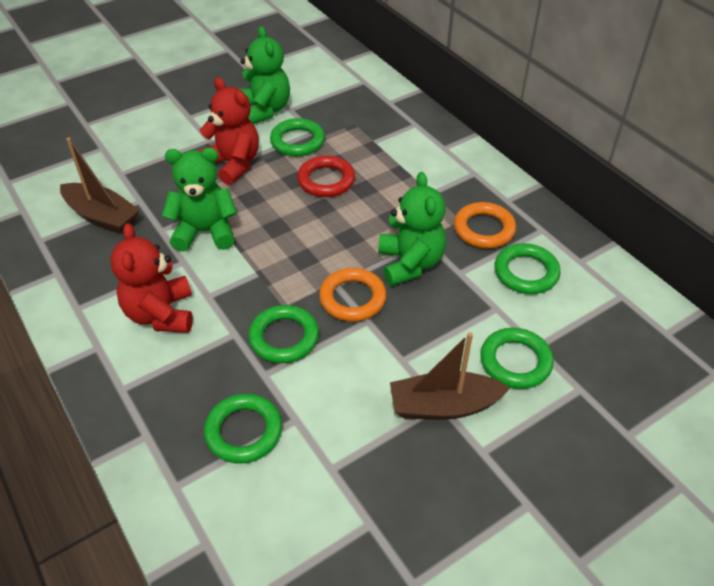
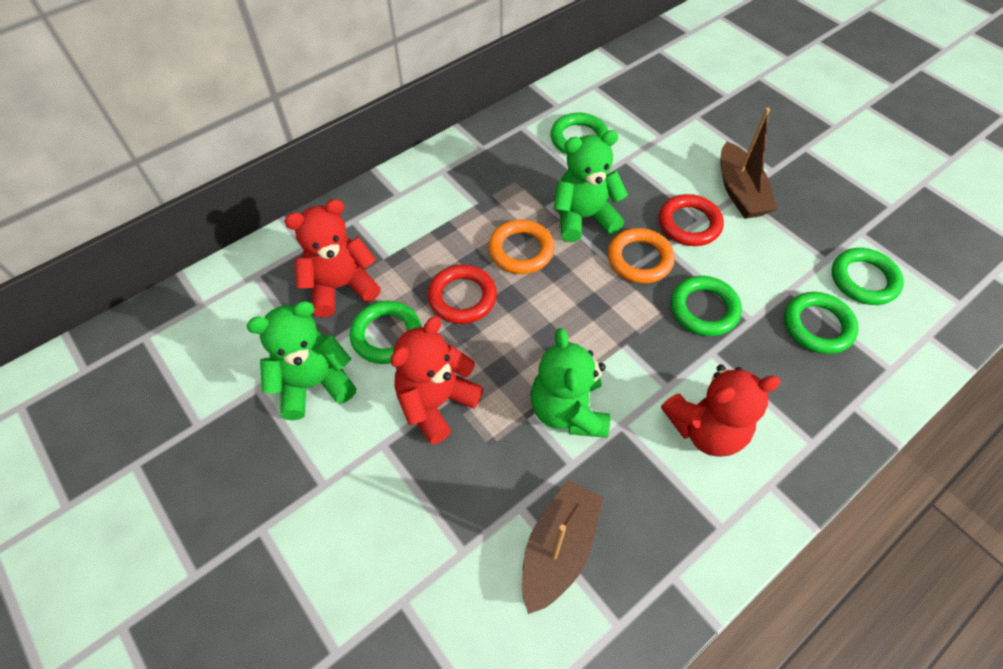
camera: 95 degrees left, 10 degrees up
(347, 119) = (341, 287): none -> red teddy bear
(396, 347) = (689, 224): none -> red ring
(484, 229) = (526, 165): orange ring -> orange ring (521, 250)
(515, 361) = (681, 149): green ring -> green ring (863, 280)

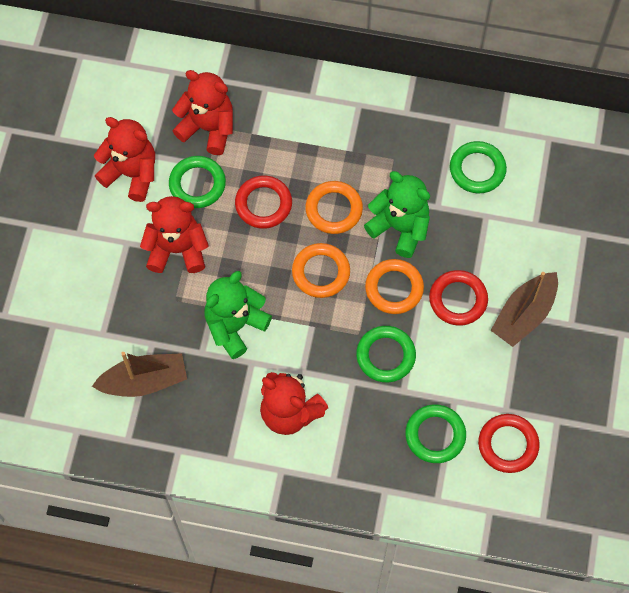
camera: 50 degrees right, 10 degrees up
(314, 383) = (131, 174): green teddy bear -> red teddy bear
(574, 301) = (321, 272): none -> orange ring
(863, 280) = (508, 444): green ring -> red ring

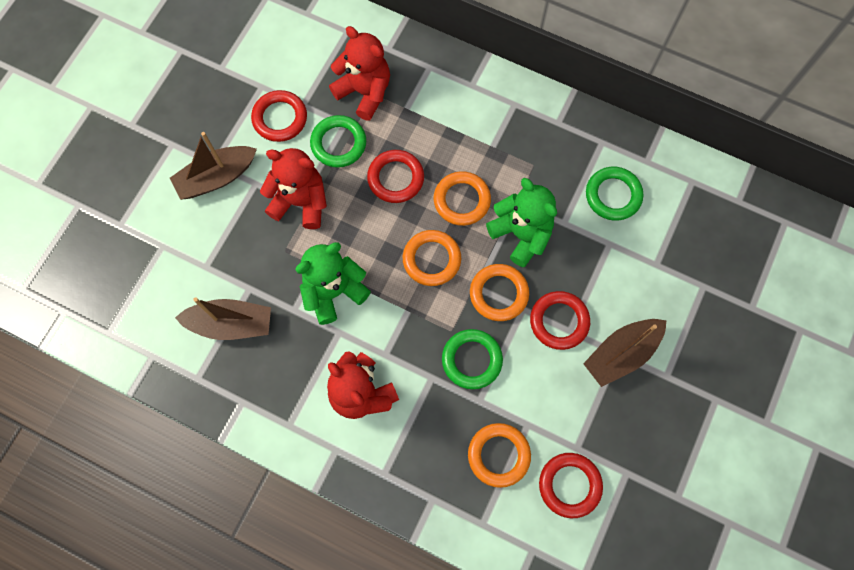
camera: 15 degrees right, 5 degrees up
(86, 246) = (217, 177): none -> brown boat
(131, 174) = (280, 118): red teddy bear -> red ring
(435, 435) = (498, 455): green ring -> orange ring

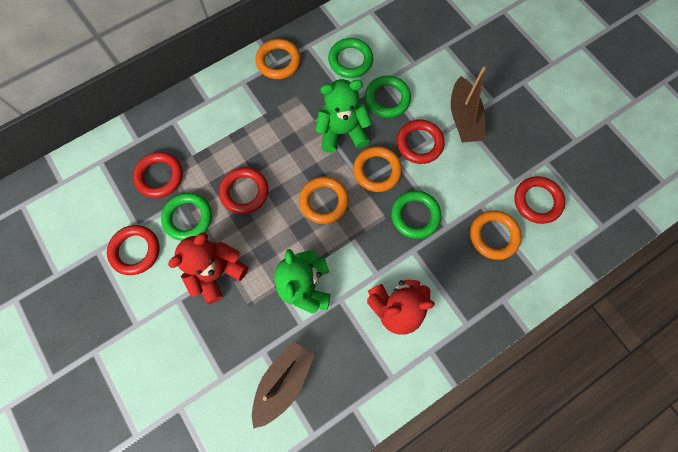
camera: 60 degrees left, 0 degrees up
(217, 177) = (151, 328): brown boat -> none
(364, 92) = (159, 176): red teddy bear -> red ring
(462, 200) = (292, 156): orange ring -> orange ring (278, 61)
(591, 259) = (387, 99): none -> green ring

